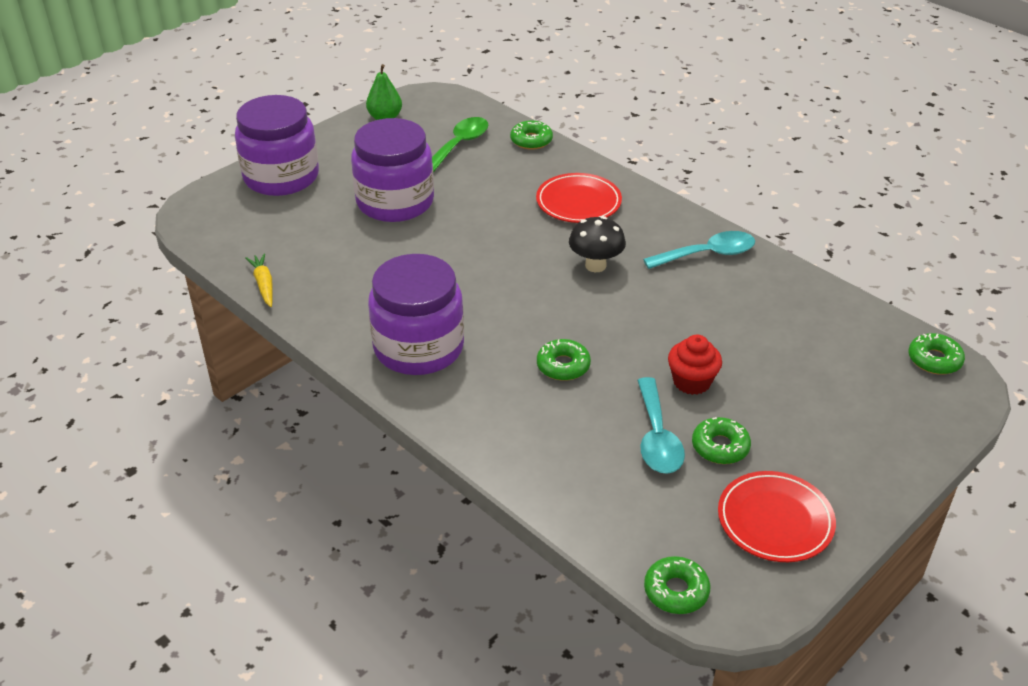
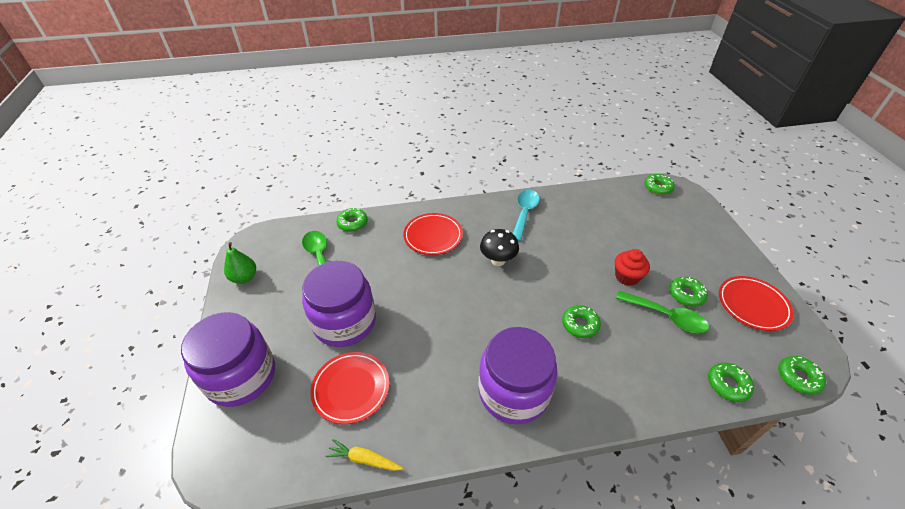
camera: 55 degrees left, 5 degrees up
(325, 243) = (351, 388): none -> red plate
(595, 521) = (727, 385): none -> green donut
(657, 438) = (666, 317): turquoise spoon -> green spoon

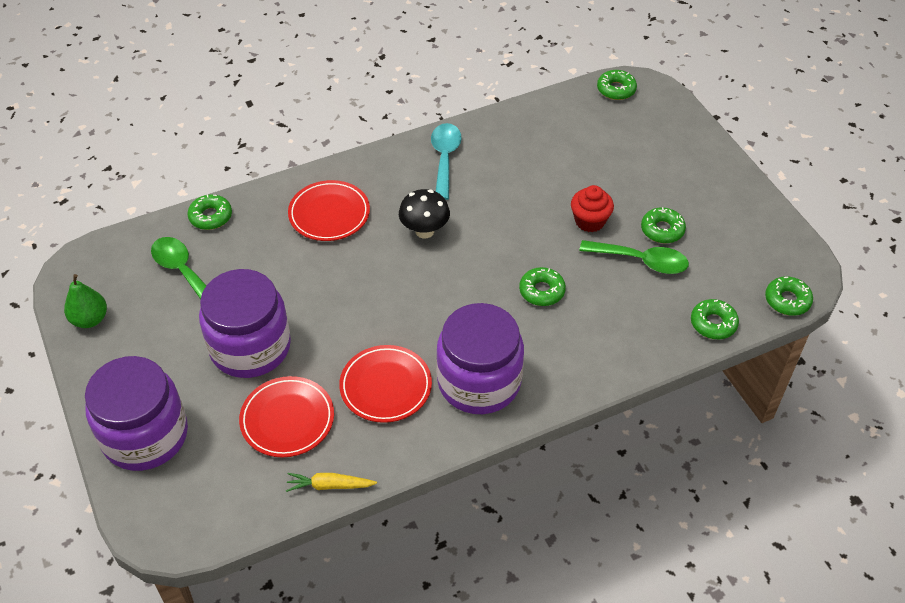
camera: 15 degrees left, 5 degrees up
(753, 305) = (739, 227): red plate -> red plate (386, 386)

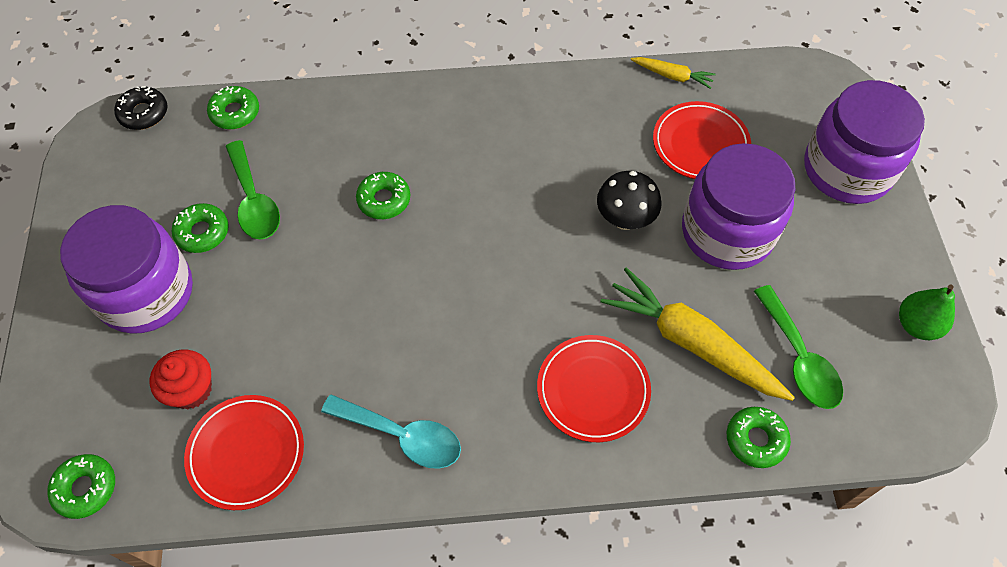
camera: 160 degrees left, 10 degrees up
(265, 260) = (691, 343): none -> yellow carrot
(386, 386) = (593, 147): red plate -> red plate (246, 453)
(424, 231) = (480, 322): black mushroom -> black mushroom (624, 220)
(445, 158) = (403, 436): turquoise spoon -> turquoise spoon turned 90 degrees counterclockwise
(479, 382) = (498, 125): purple jar -> purple jar (146, 292)
(589, 221) = (276, 271): red cupcake -> red cupcake (191, 390)
(641, 261) = (254, 201): green spoon -> green spoon turned 150 degrees counterclockwise
(787, 300) = (143, 113): green donut -> black donut

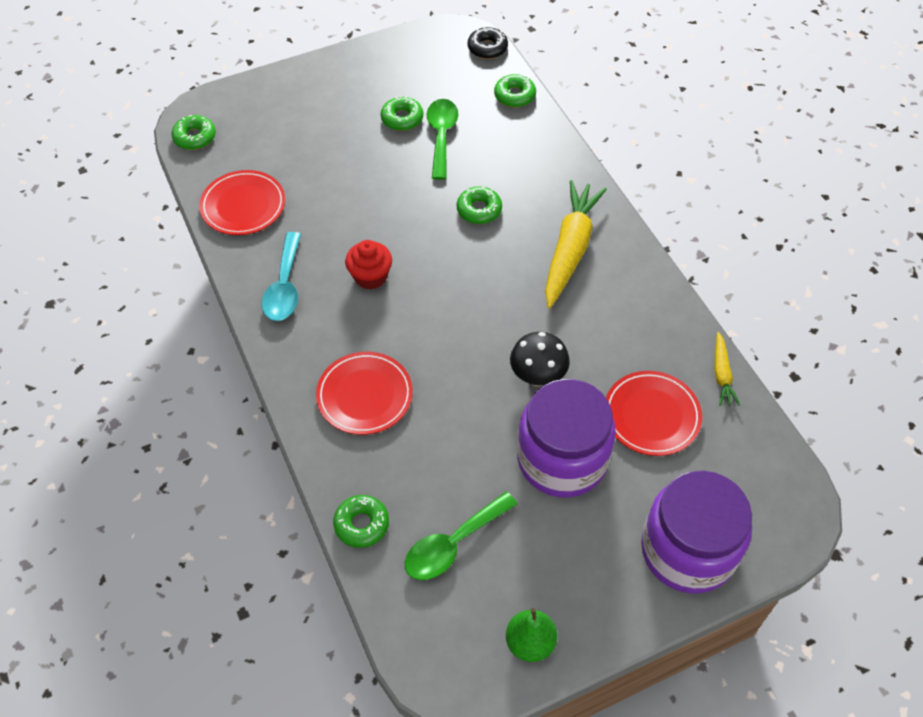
camera: 70 degrees right, 5 degrees down
(146, 292) = (342, 109): purple jar -> none
(191, 390) = (279, 160): red cupcake -> red cupcake (370, 277)
(254, 201) = (441, 136): green spoon -> green spoon turned 135 degrees clockwise
(691, 343) = (435, 456): yellow carrot -> yellow carrot (570, 249)

